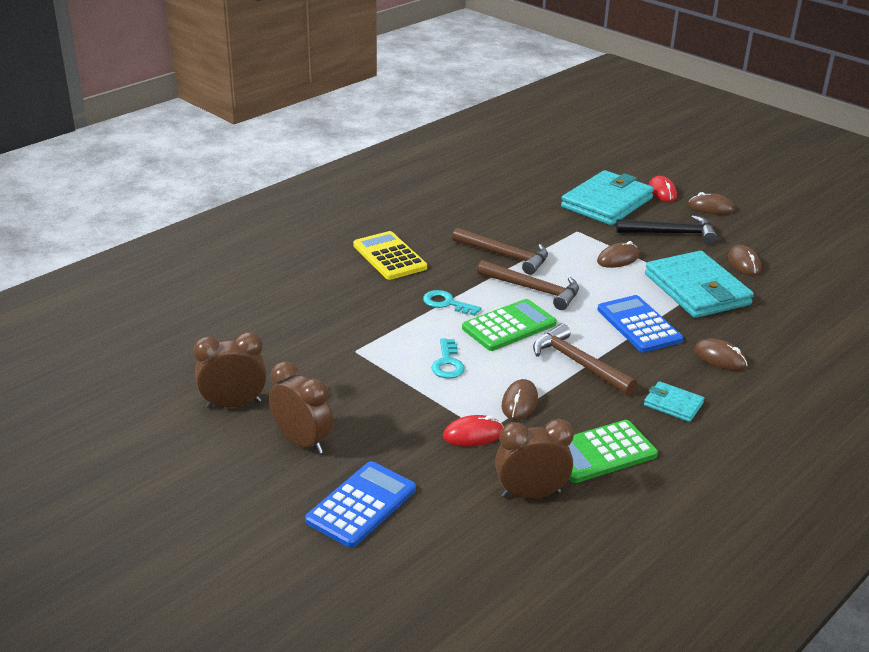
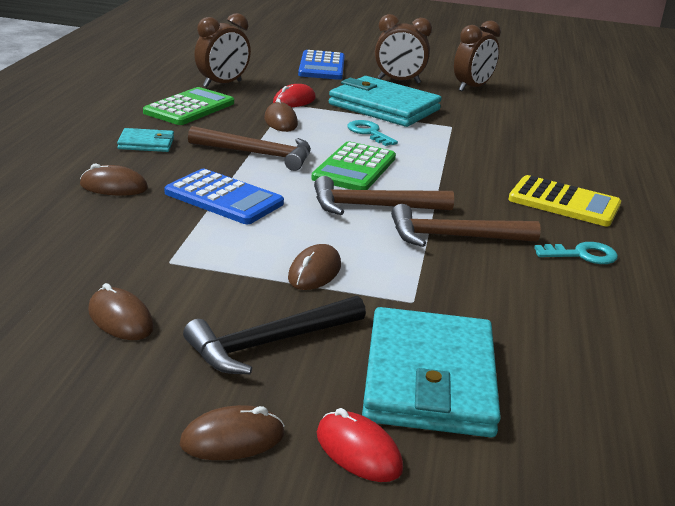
camera: 145 degrees right, 5 degrees down
(447, 303) = (437, 173): turquoise key -> turquoise key (582, 255)
(697, 289) = (176, 256): turquoise wallet -> turquoise wallet (384, 107)

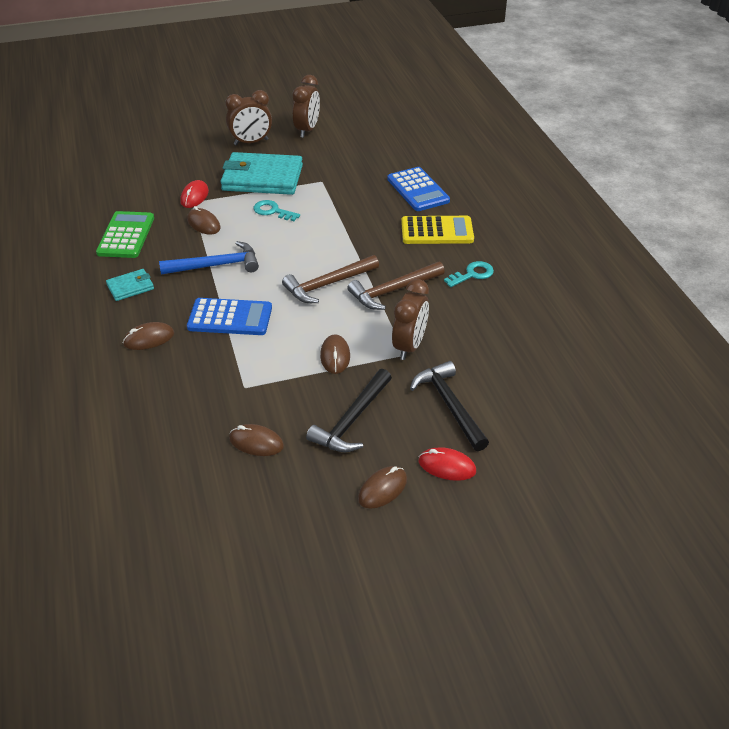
camera: 25 degrees left, 15 degrees up
(222, 84) = (126, 198): brown clock -> brown clock (409, 346)
(258, 154) = (216, 265): brown hammer -> blue hammer
(322, 66) = (182, 146): blue calculator -> blue calculator (418, 190)
(354, 168) = (290, 252): green calculator -> none
(429, 379) = (449, 405): turquoise wallet -> black hammer

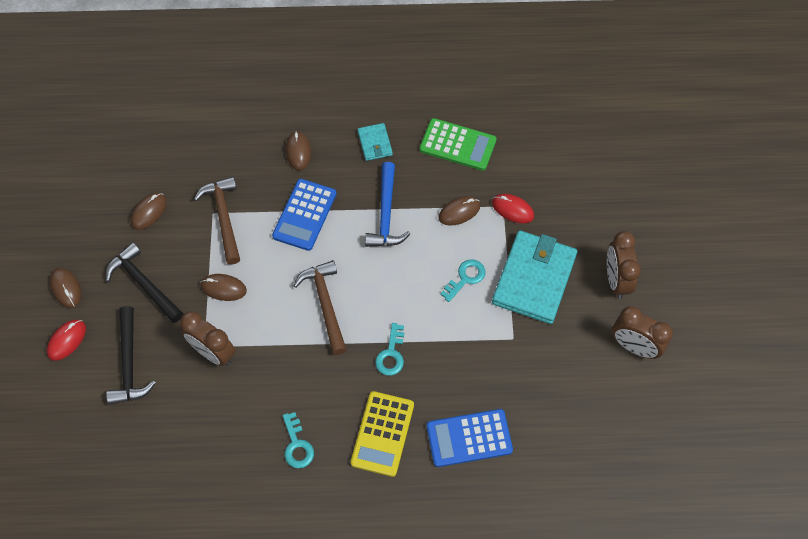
camera: 105 degrees right, 20 degrees up
(362, 238) = (391, 354): none -> turquoise key
(393, 291) = (296, 360): brown hammer -> brown hammer (224, 217)
(449, 405) = (129, 364): black hammer -> black hammer turned 90 degrees clockwise

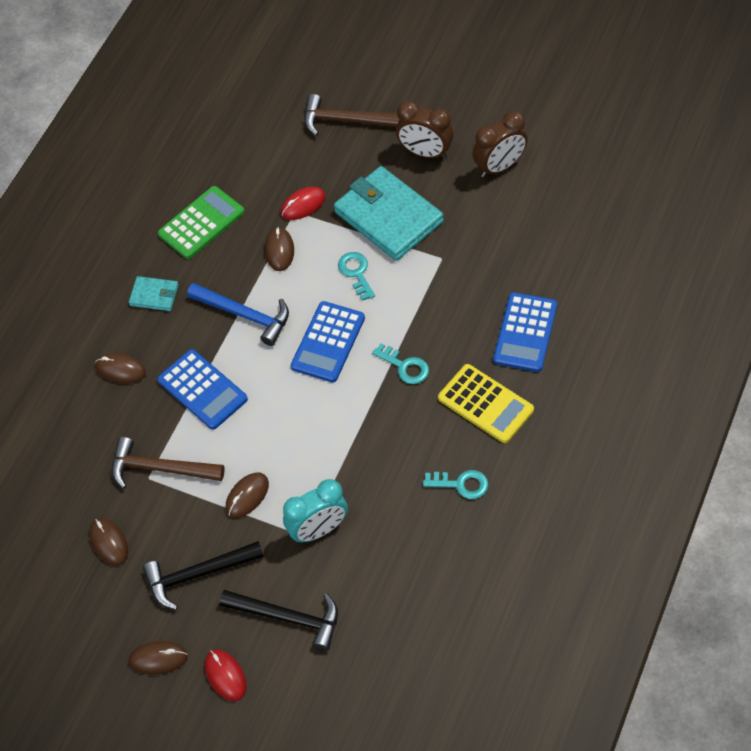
camera: 60 degrees left, 5 degrees down
(213, 353) = (318, 530): brown clock -> turquoise clock
(325, 304) = (318, 406): brown hammer -> brown hammer (346, 121)
(388, 286) = (328, 342): none -> blue calculator

